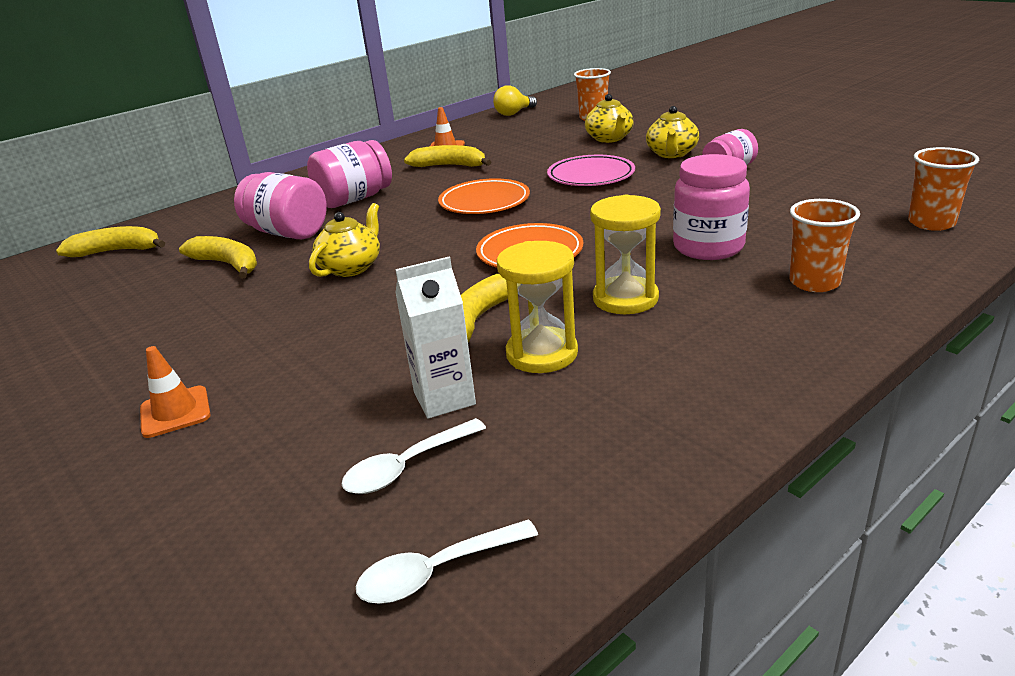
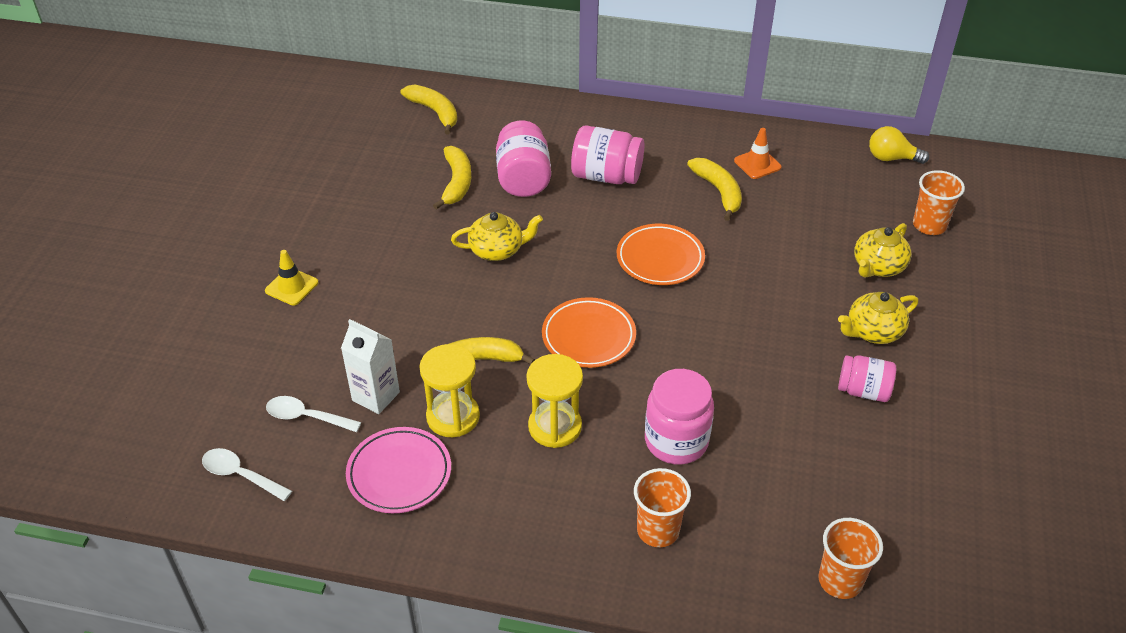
camera: 50 degrees right, 15 degrees up
(175, 412) = (291, 287): orange traffic cone -> yellow traffic cone
(591, 176) = (769, 299): pink plate -> pink plate (399, 473)

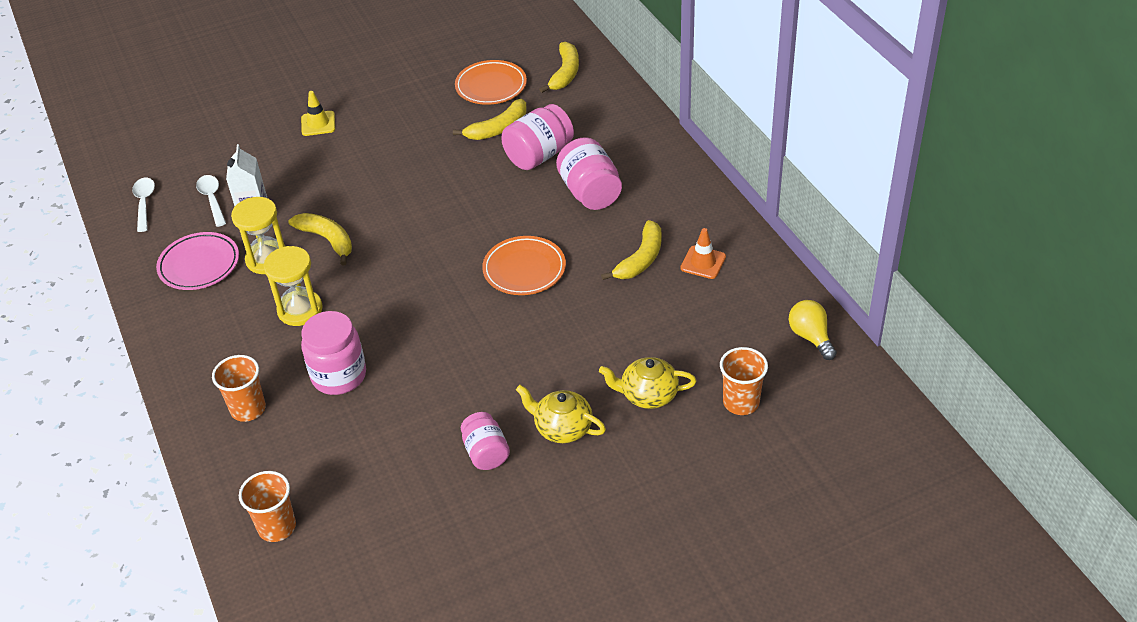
camera: 55 degrees right, 0 degrees up
(497, 250) = (447, 187): yellow teapot -> none
(588, 336) = (402, 278): orange plate -> orange plate (491, 86)

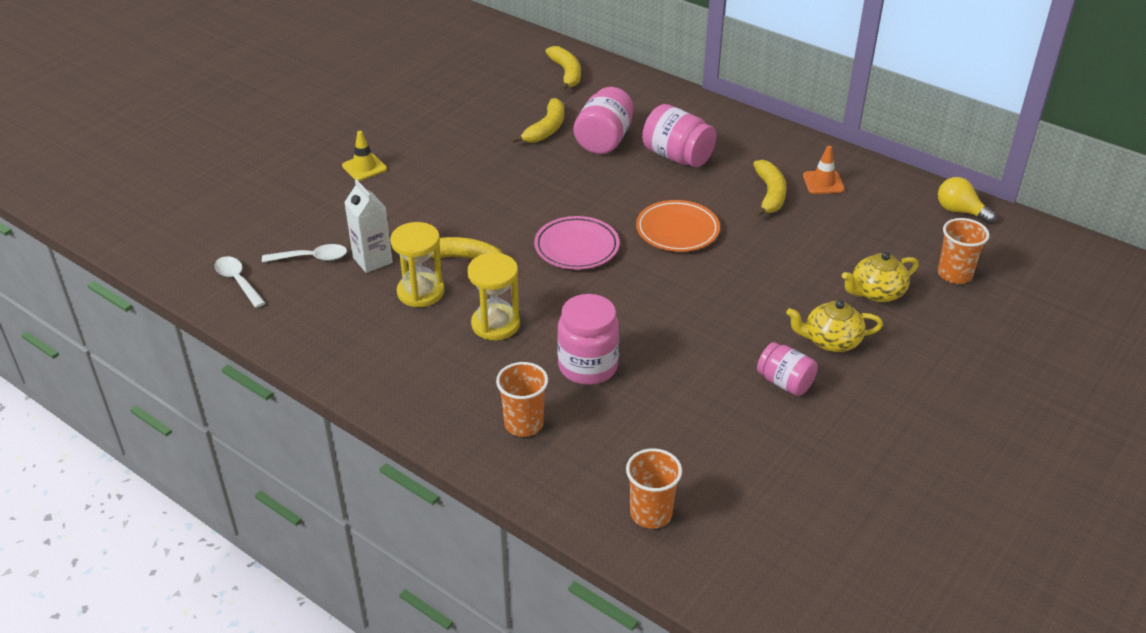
camera: 30 degrees left, 5 degrees down
(199, 265) = (351, 317): pink plate -> pink plate (576, 247)
(212, 199) = (311, 258): white spoon -> white spoon turned 135 degrees clockwise
(491, 86) = (507, 98): orange plate -> none

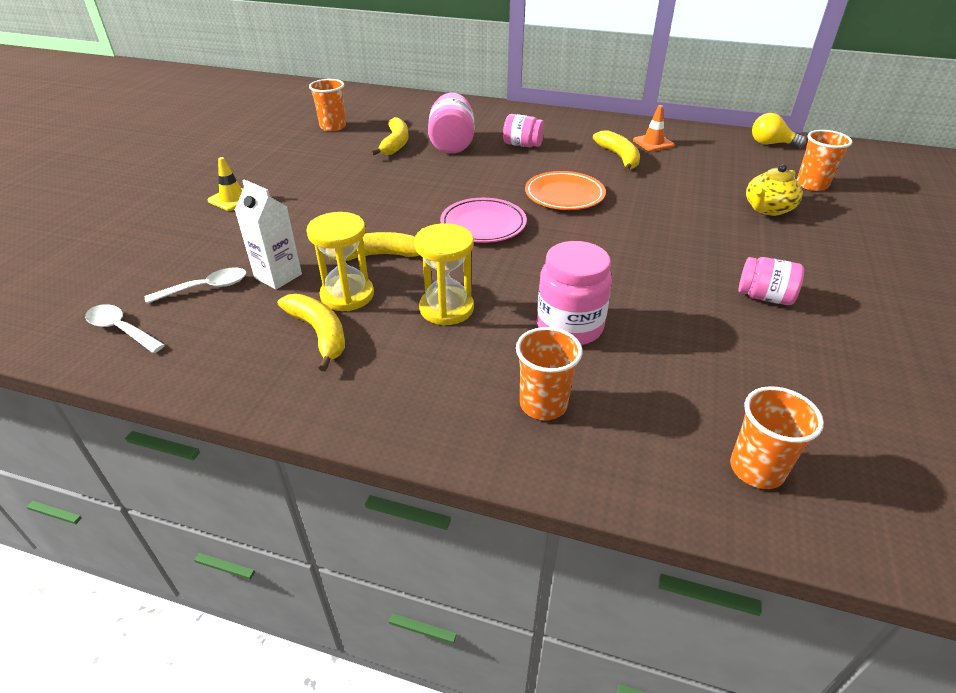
camera: 20 degrees left, 0 degrees up
(494, 93) = (333, 127): none -> orange cup
(566, 73) = (389, 106): yellow banana -> yellow banana (319, 334)
(677, 157) = (522, 145): pink jar -> pink jar, size x0.65
(830, 341) = (769, 253): yellow teapot -> none

